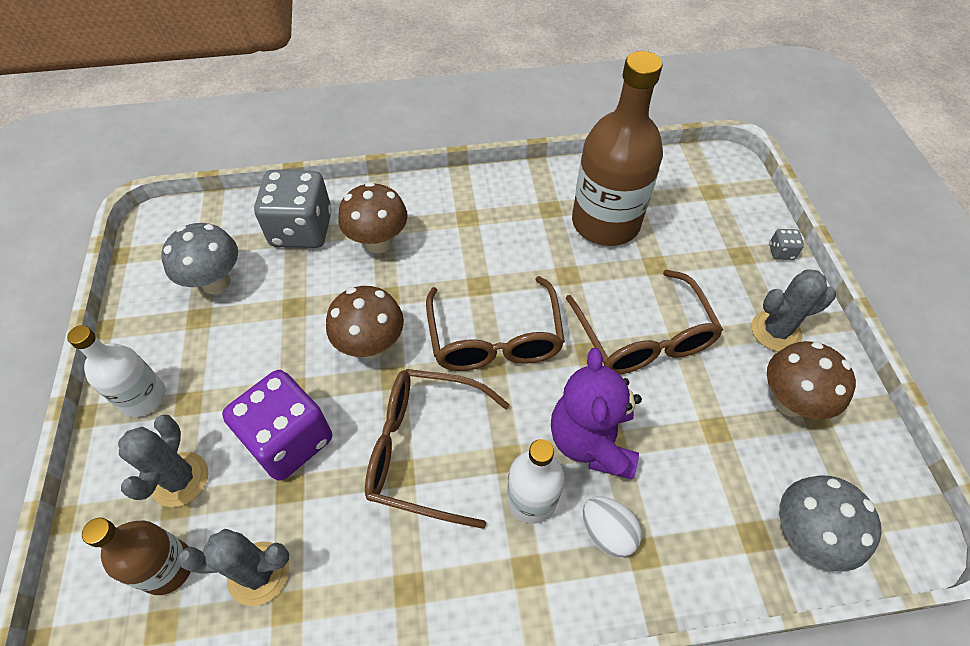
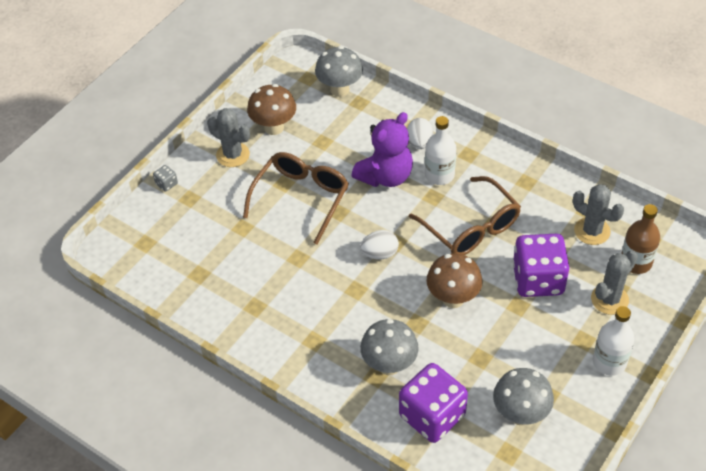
camera: 135 degrees left, 5 degrees down
(302, 229) = (432, 416): grey dice -> purple dice
(378, 243) = (389, 365): brown mushroom -> grey mushroom
(494, 338) = (379, 254): brown glasses -> white egg
(605, 222) = (235, 272): brown bottle -> none

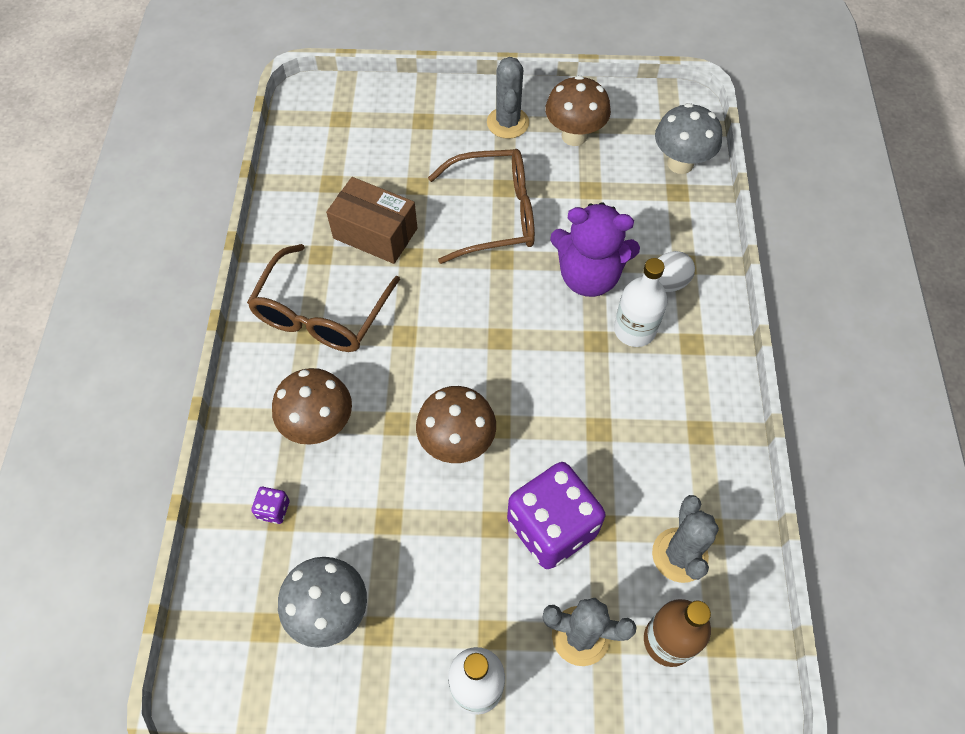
camera: 55 degrees right, 10 degrees up
(166, 184) = (427, 92): grey dice -> none
(263, 268) = (375, 233): none -> brown box
(379, 254) = (471, 331): white egg -> none
(389, 365) = (319, 426): grey mushroom -> brown mushroom
(432, 416) = (274, 510): purple dice -> purple dice, size x0.40
(470, 227) = (579, 406): brown glasses -> brown glasses (322, 313)

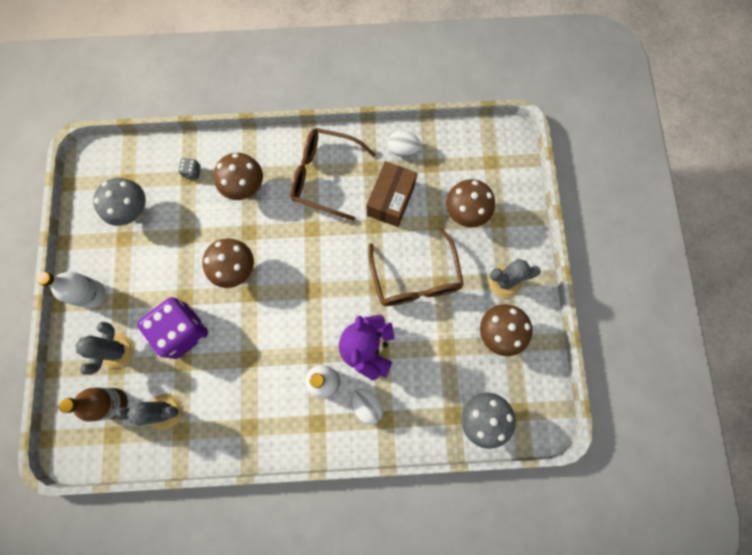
camera: 85 degrees right, 15 degrees up
(274, 510) = (192, 172): purple dice -> grey dice
(300, 213) = (403, 150): none -> white egg
(409, 153) = (465, 213): none -> brown mushroom

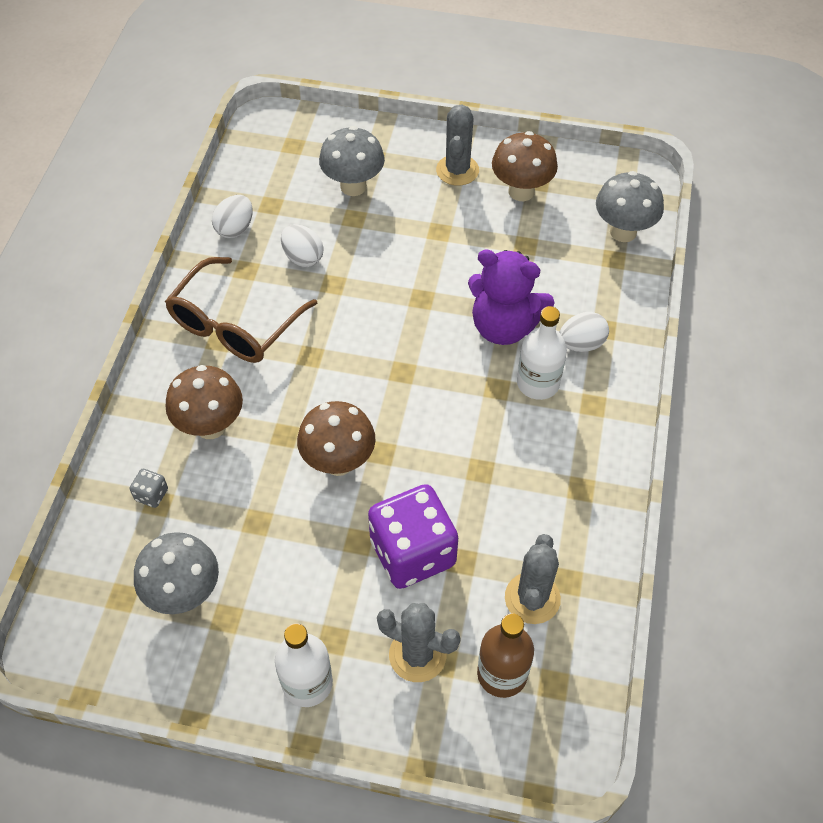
camera: 75 degrees left, 20 degrees down
(391, 200) = (303, 257): brown box -> white egg
(415, 278) = (423, 255): brown glasses -> none
(465, 213) = (353, 186): brown mushroom -> grey mushroom

